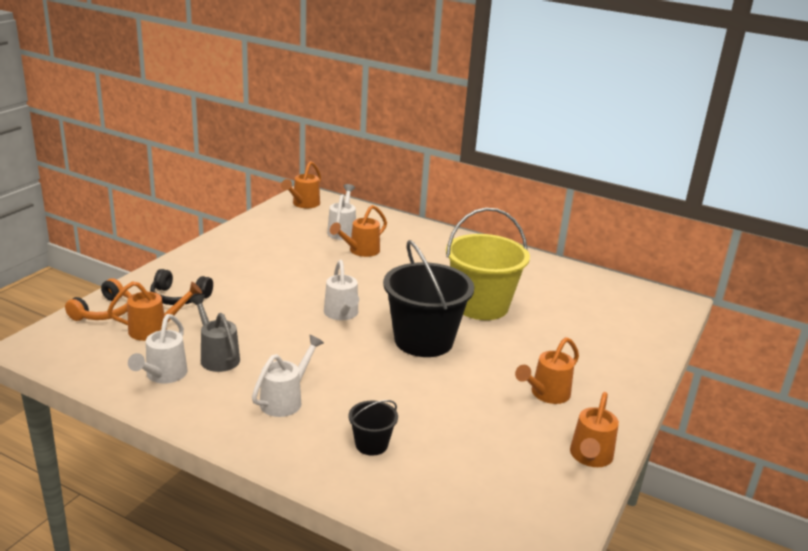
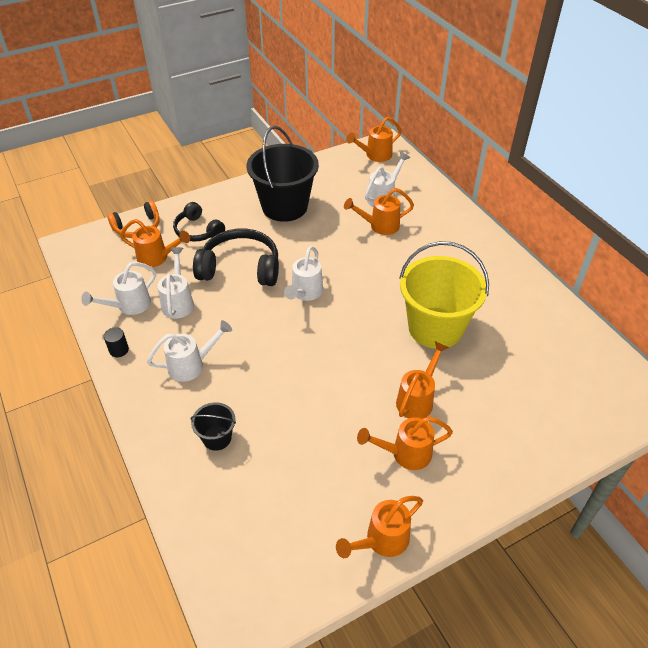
camera: 35 degrees right, 20 degrees up
(190, 414) = (119, 350): none -> black cylinder
(217, 357) = (178, 302): grey watering can -> white watering can
(257, 313) = (240, 268): none -> black headphones
(423, 340) = (349, 348): black bucket -> black bucket (284, 206)
(517, 356) = (417, 399): none -> orange watering can

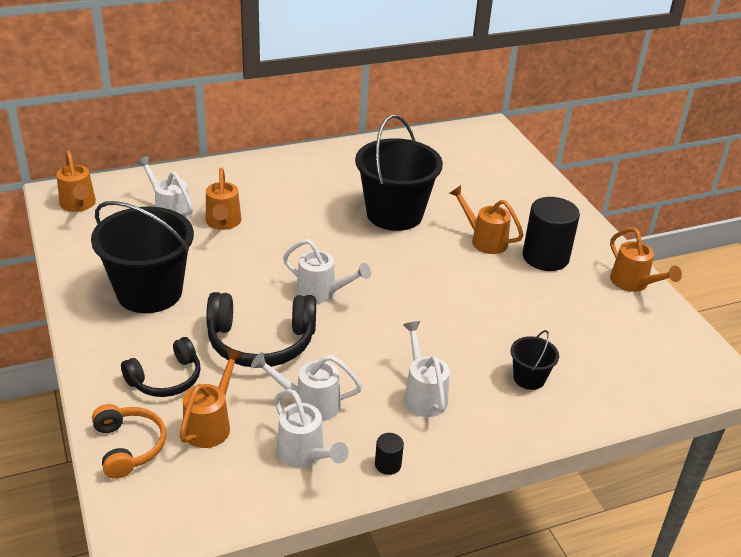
camera: 85 degrees left, 10 degrees down
(240, 268) = (261, 342): black headphones -> black headphones turned 105 degrees counterclockwise
(405, 453) = (545, 257): orange watering can -> black cylinder
(435, 328) = (394, 214): yellow bucket -> black bucket

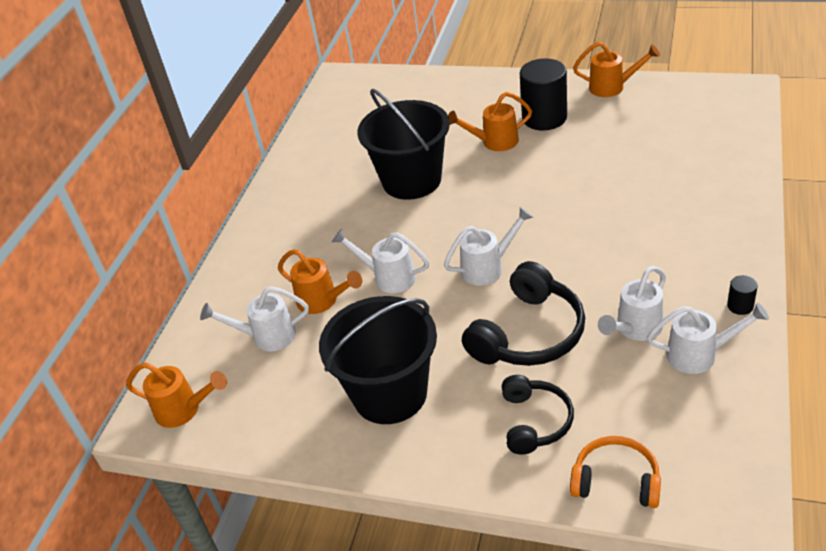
camera: 45 degrees left, 5 degrees up
(211, 424) = (621, 407): orange watering can -> none
(423, 394) = (668, 253): white watering can -> white watering can (388, 277)
(529, 378) = (686, 186): black bucket -> none

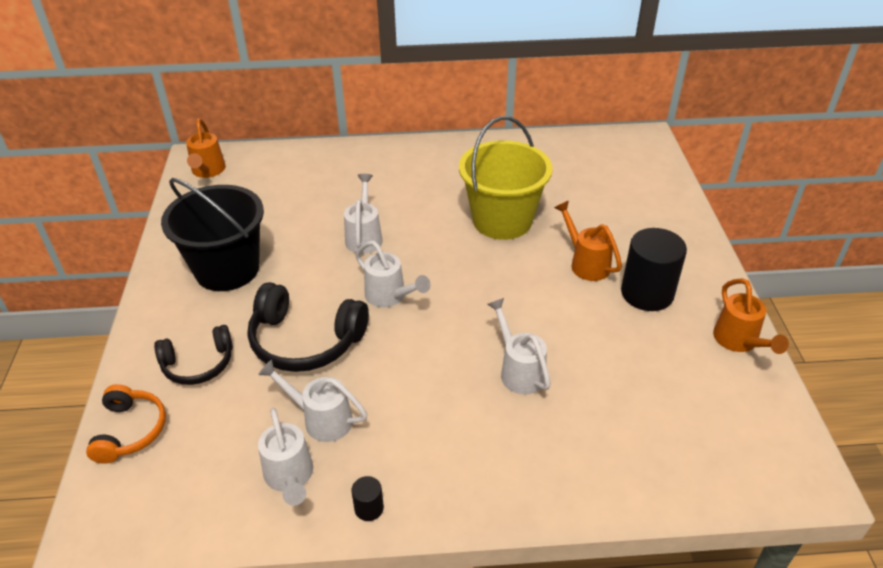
camera: 65 degrees right, 0 degrees up
(267, 336) = (284, 189): white watering can -> white watering can (519, 371)
(322, 301) = (328, 207): orange watering can -> none
(412, 180) = (502, 220): black bucket -> yellow bucket

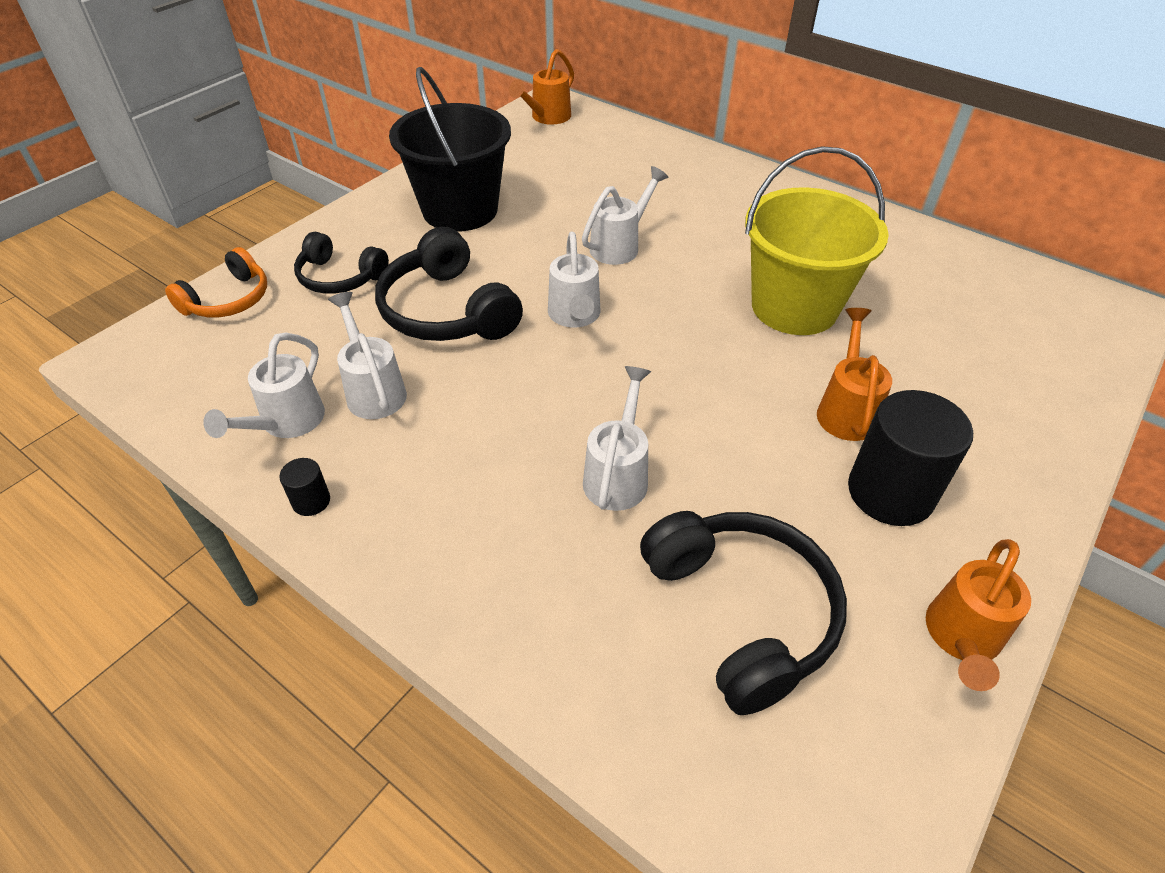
camera: 40 degrees right, 5 degrees up
(648, 396) = (741, 613): none -> black headphones

